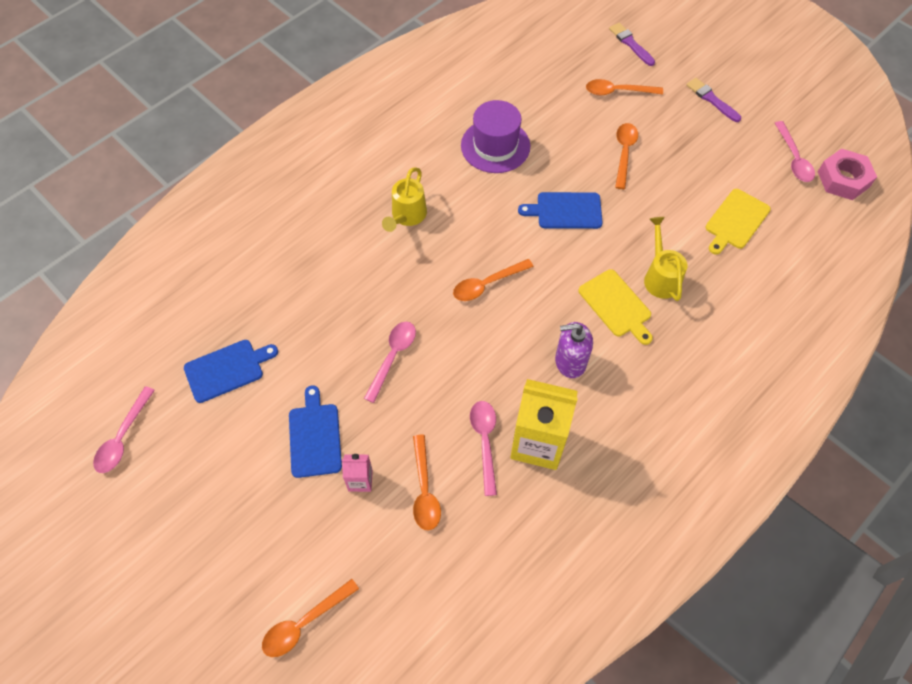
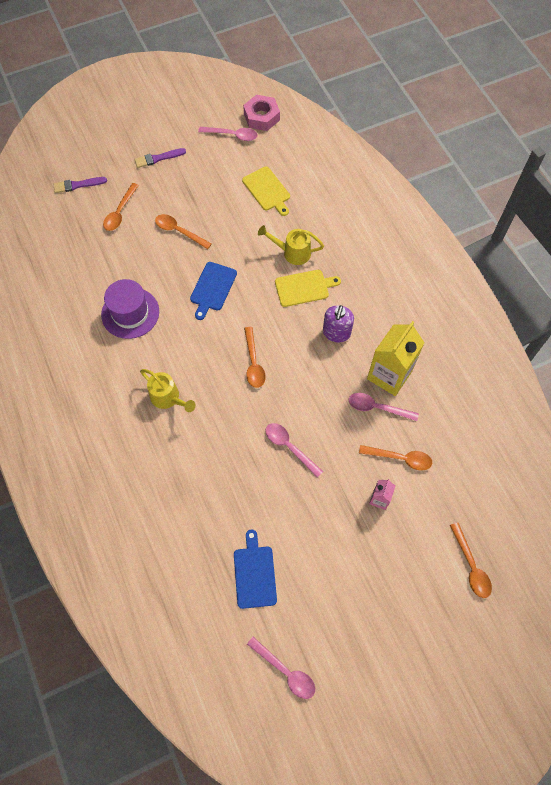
camera: 70 degrees left, 5 degrees up
(314, 436) = (335, 521): blue cutting board -> none

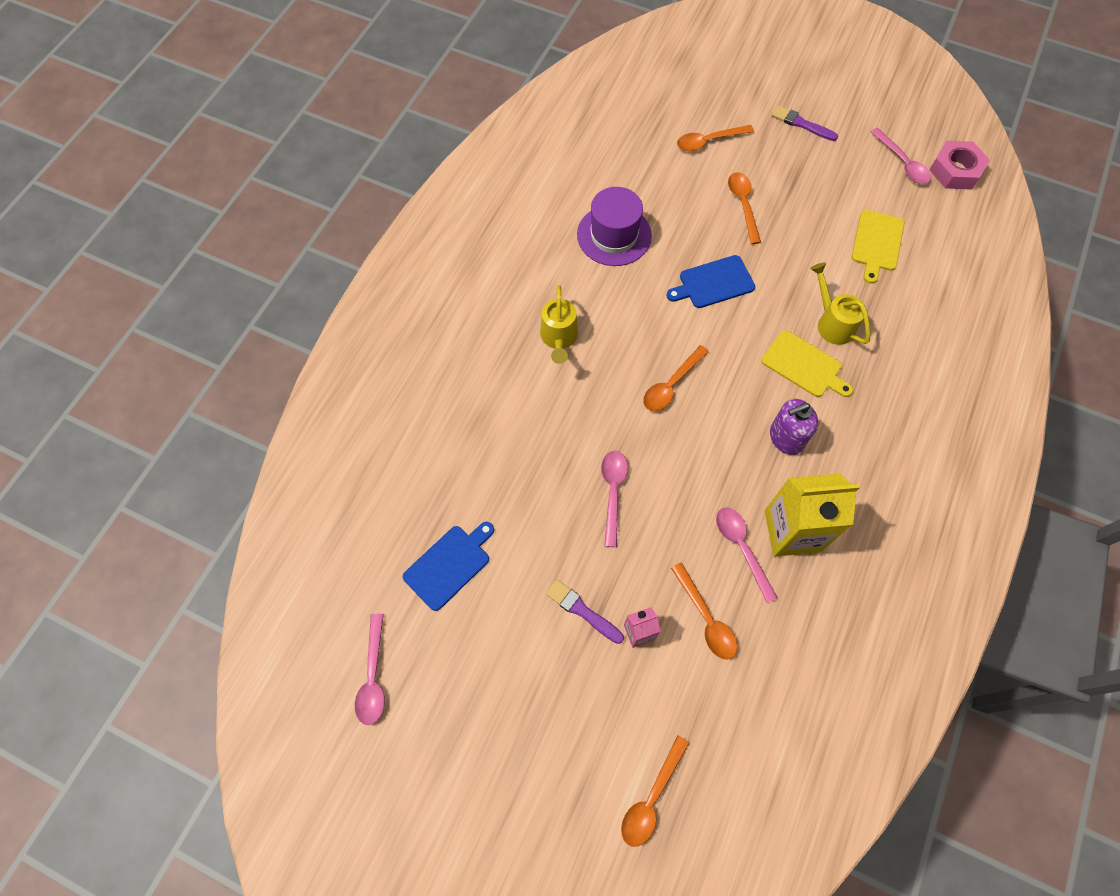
camera: 50 degrees right, 0 degrees up
(78, 185) = (699, 86): purple brush -> purple brush (582, 610)

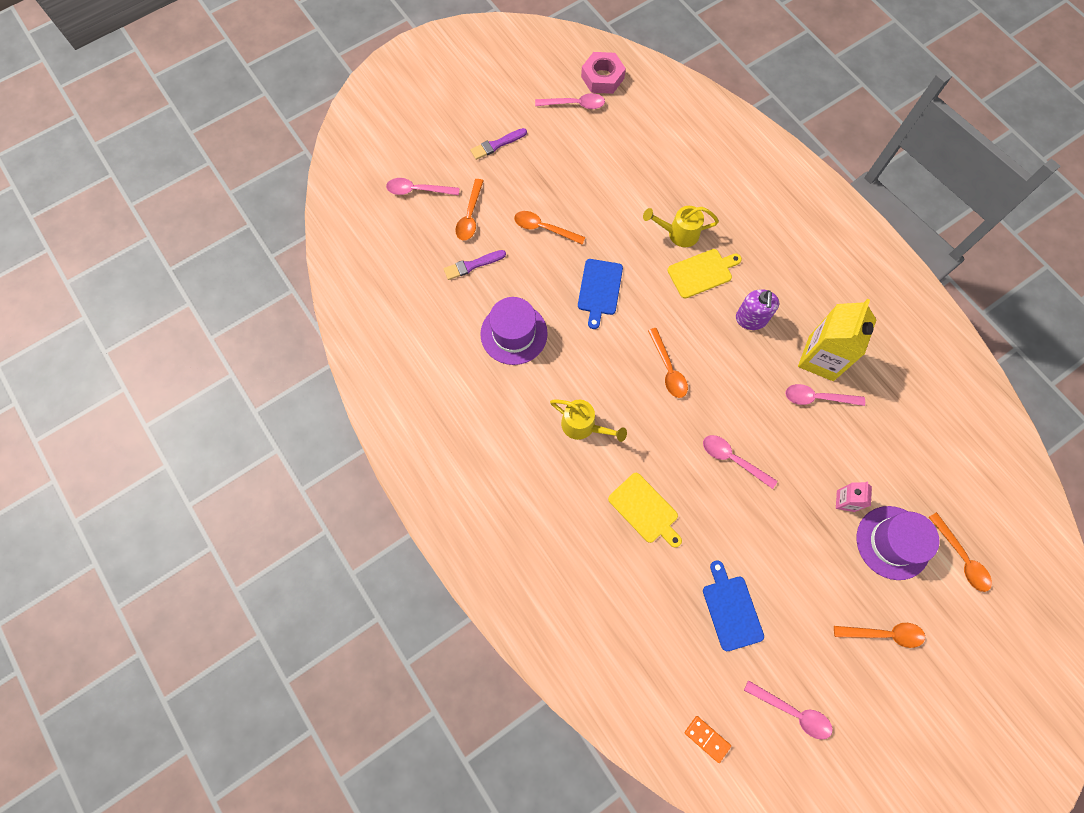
camera: 60 degrees left, 5 degrees up
(305, 601) = (707, 739): none -> orange domino
(582, 610) = (812, 531): purple brush -> purple brush (472, 265)
(622, 707) = (893, 542): none -> purple hat
(702, 90) = (417, 190): none -> pink spoon
(706, 618) = (856, 451): orange spoon -> orange spoon (884, 634)
(877, 243) = (631, 164): yellow cutting board -> yellow cutting board (645, 510)

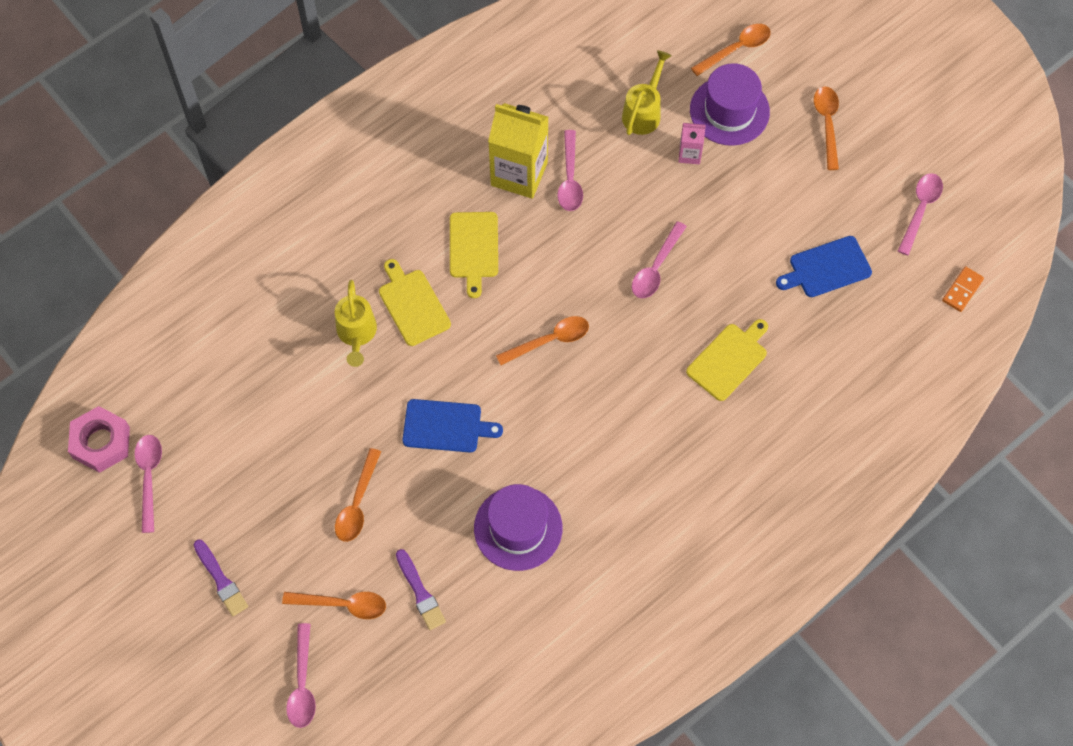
camera: 95 degrees left, 5 degrees down
(583, 426) = (634, 434): yellow watering can -> yellow watering can (643, 112)
(751, 319) = (474, 248): purple soap dispenser -> yellow cutting board

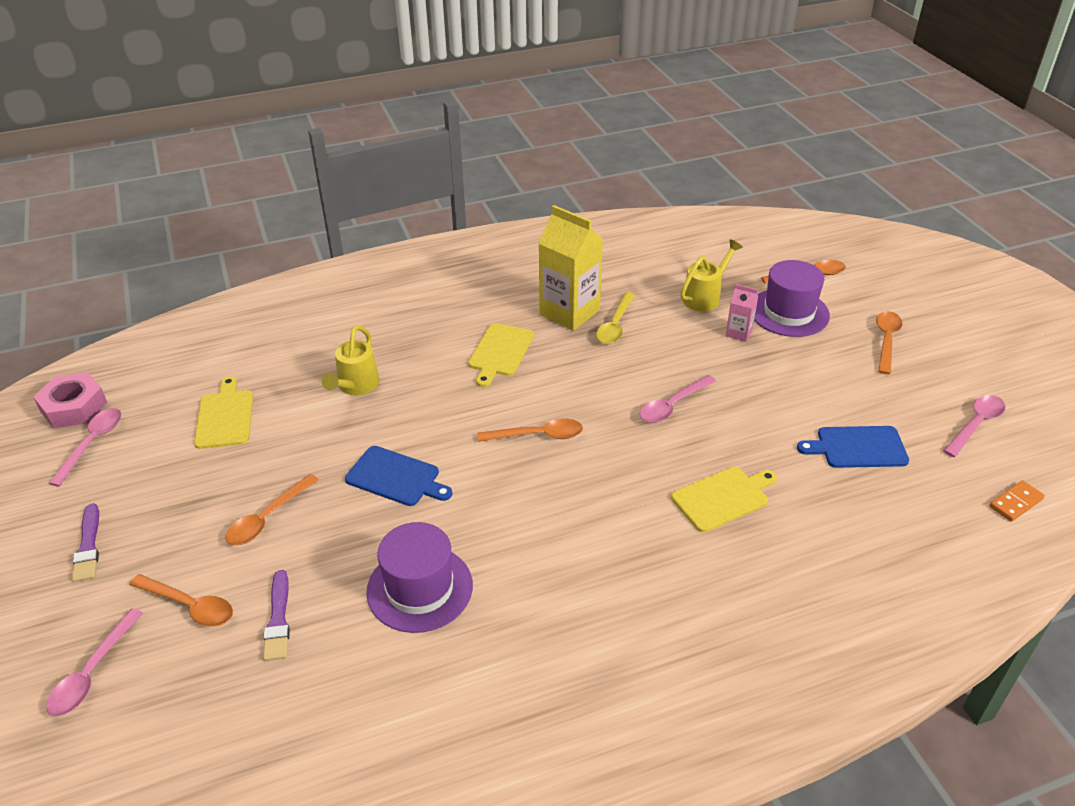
camera: 20 degrees right, 25 degrees down
(412, 305) = (420, 378): yellow cutting board -> yellow cutting board (225, 416)
(570, 179) = (615, 325): pink spoon -> yellow spoon

